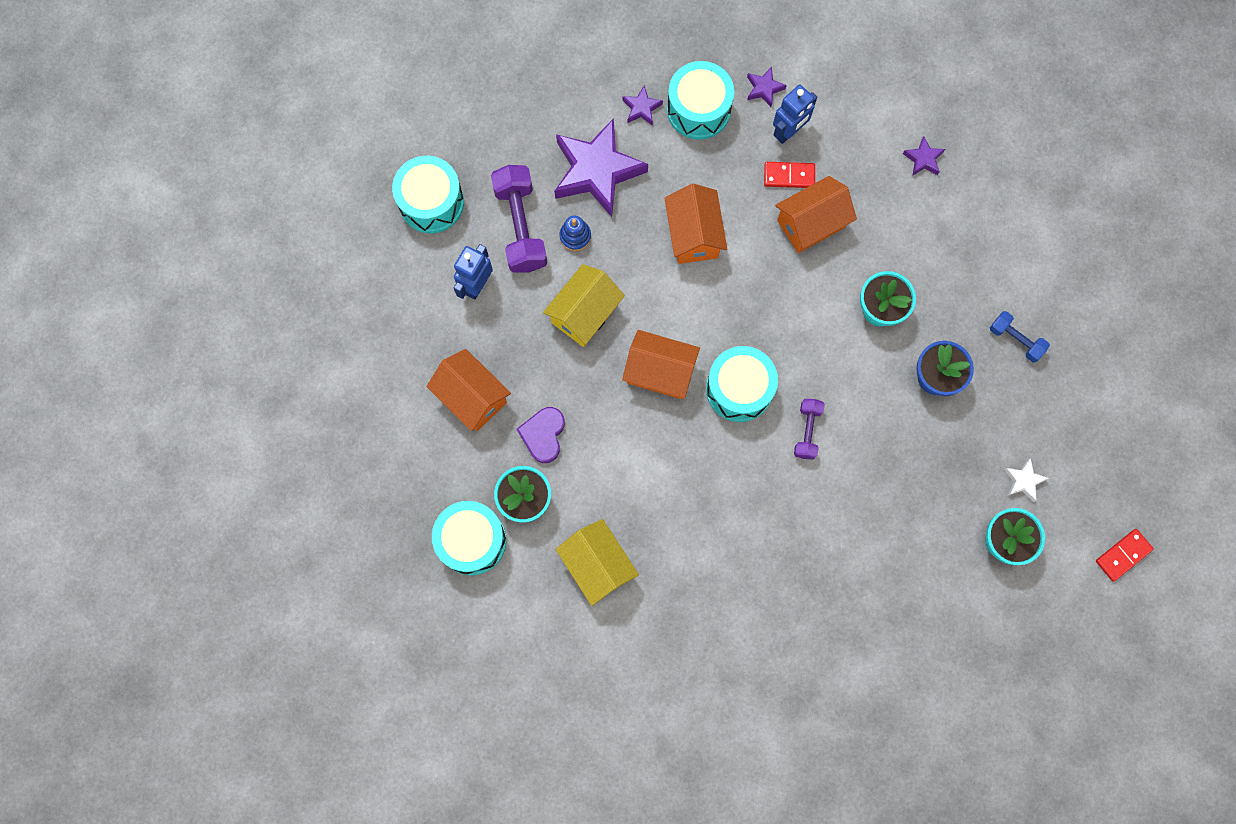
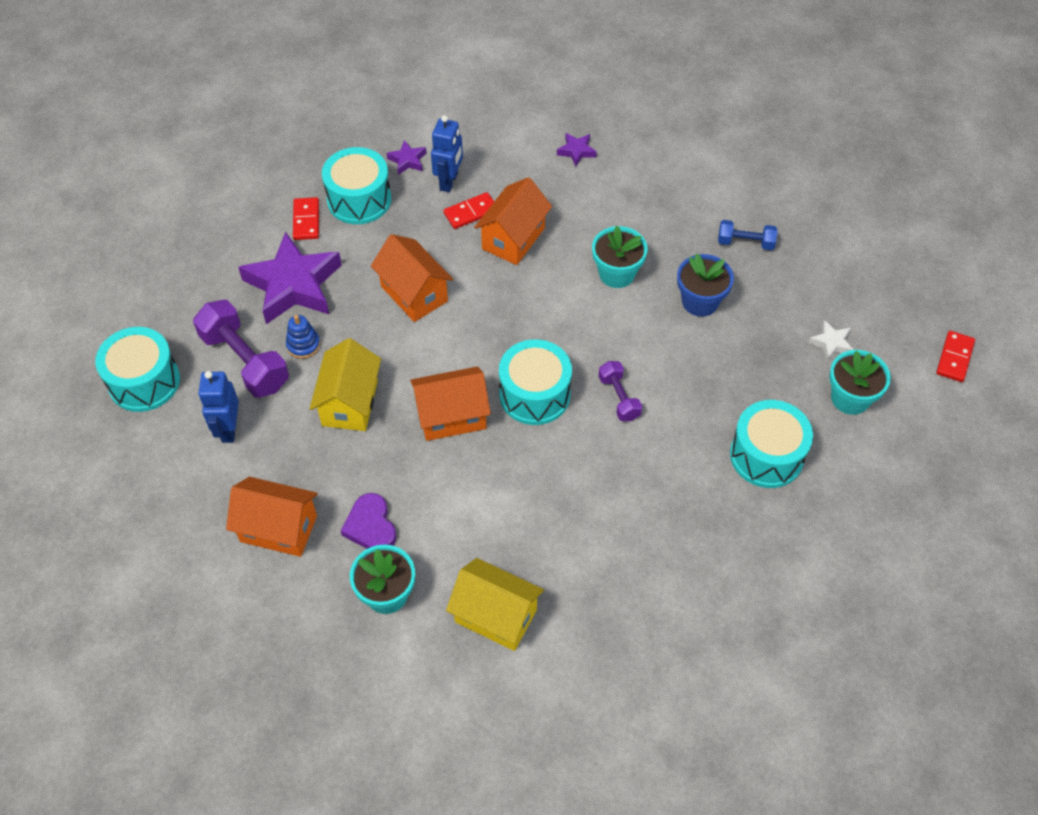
camera: 30 degrees left, 20 degrees down
(472, 541) = (353, 662): turquoise drum -> turquoise drum (766, 455)
(641, 108) = (306, 220): purple star -> red domino

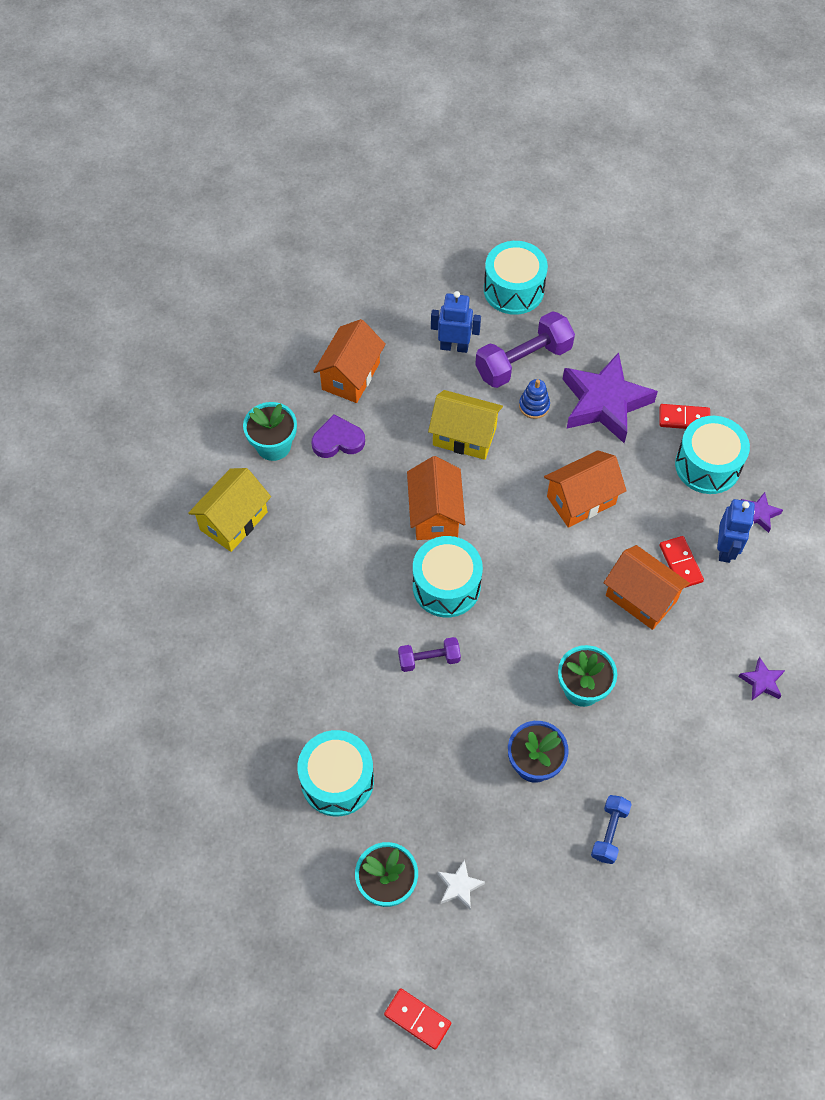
camera: 100 degrees right, 5 degrees up
(449, 181) = (725, 549): blue robot -> blue robot turned 105 degrees counterclockwise

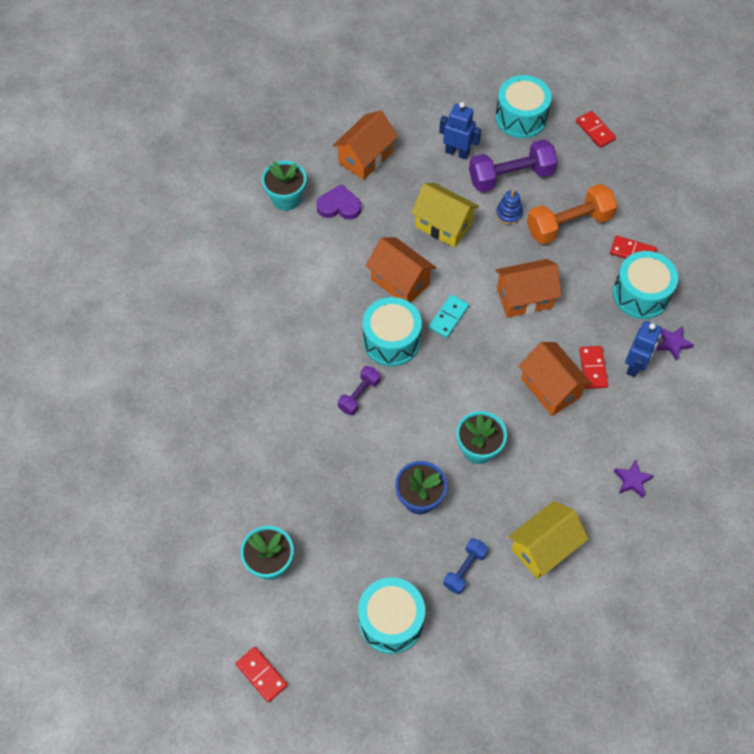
camera: 15 degrees right, 0 degrees up
(234, 521) = (236, 250): yellow house -> yellow house (544, 548)
(337, 780) = (256, 471): turquoise drum -> turquoise drum (391, 621)
(429, 659) = (359, 395): purple dumbbell -> purple dumbbell turned 60 degrees counterclockwise
(435, 514) = (400, 281): orange house -> orange house turned 60 degrees counterclockwise
(459, 886) = (328, 580): white star -> none
(503, 543) = (448, 317): none -> turquoise domino
(601, 287) = (595, 130): none -> red domino
(604, 403) = (569, 224): purple star -> orange dumbbell

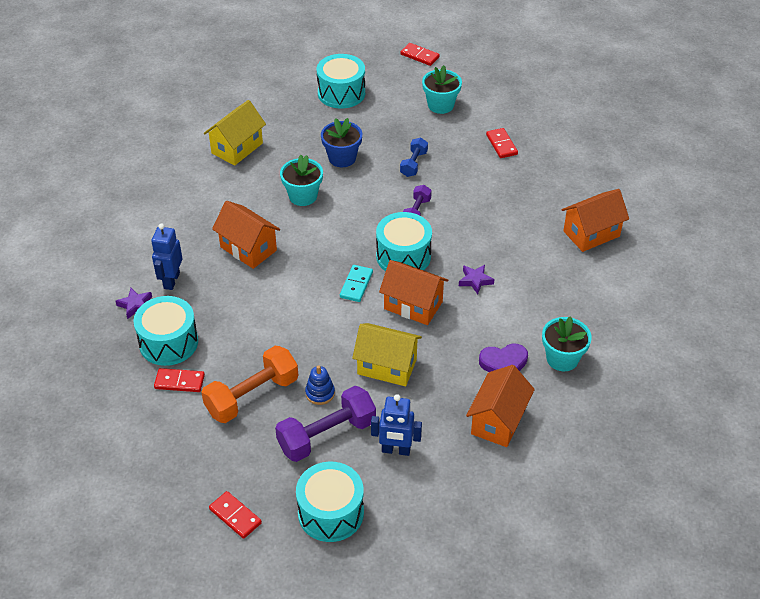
camera: 165 degrees right, 15 degrees down
(464, 569) = (295, 126): blue dumbbell -> blue dumbbell (413, 164)
(524, 298) = (286, 315): orange house -> orange house (591, 233)
(592, 368) = (211, 271): red domino -> red domino (501, 144)
(632, 480) = (169, 200): purple star -> purple star (475, 281)

